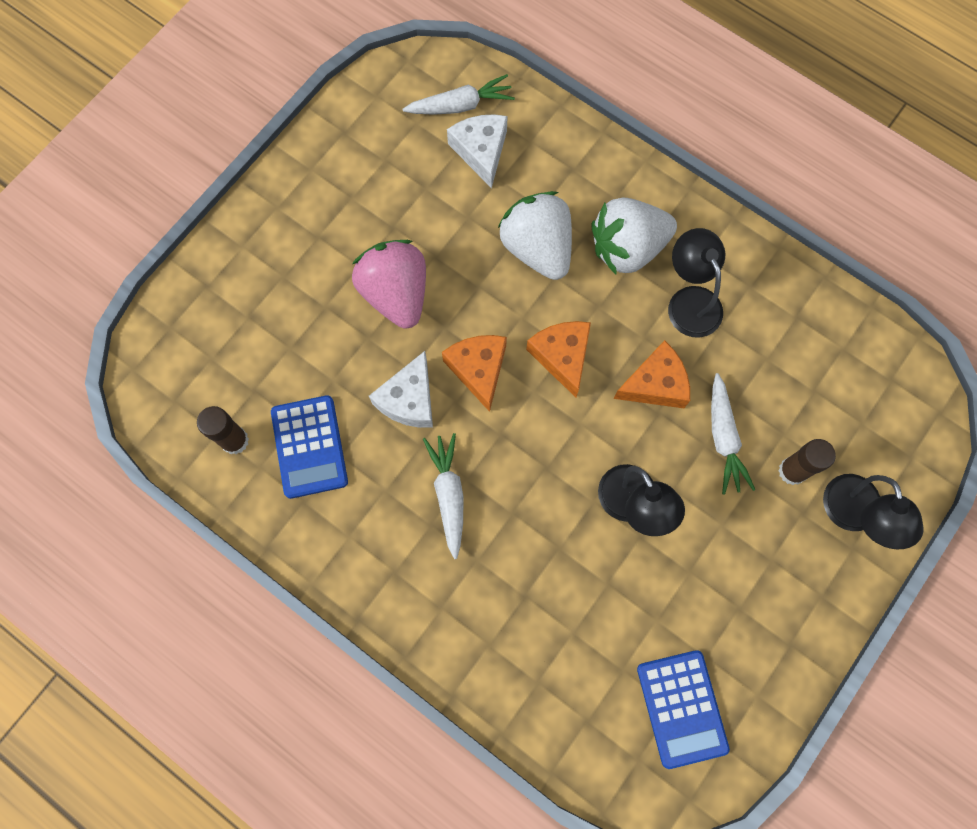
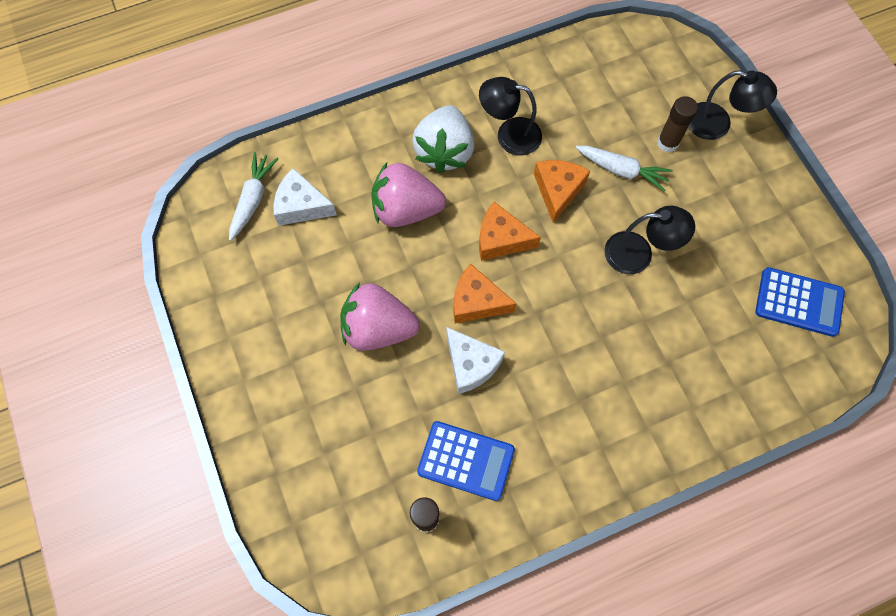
camera: 60 degrees left, 5 degrees down
(449, 495) = (563, 375): white carrot -> none
(537, 248) = (406, 210): white strawberry -> pink strawberry

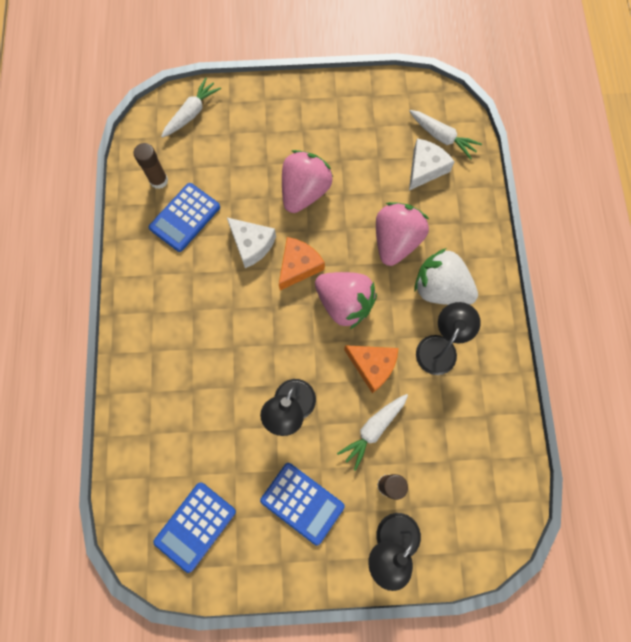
camera: 110 degrees right, 5 degrees up
(309, 518) = (191, 113): none -> white carrot
(471, 364) = (251, 245): white cheese -> white cheese turned 120 degrees counterclockwise
(501, 239) = (344, 303): orange cheese -> pink strawberry
(723, 211) = (302, 503): none -> blue calculator

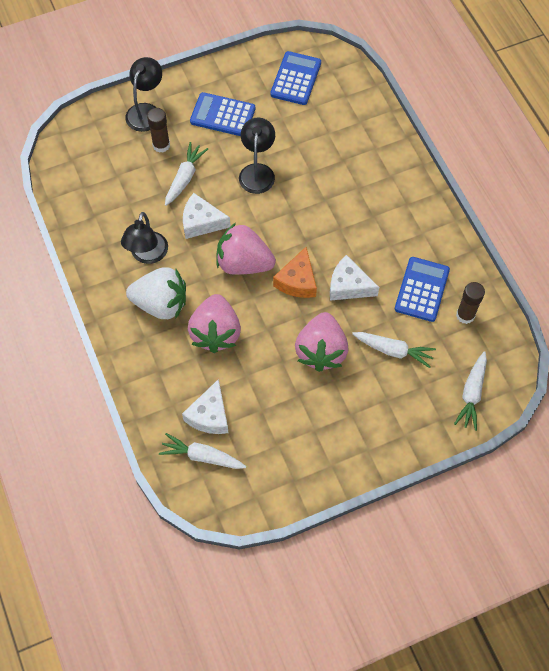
camera: 160 degrees right, 10 degrees down
(240, 170) = (393, 350): none -> white carrot
(372, 366) = (201, 222): orange cheese -> white cheese

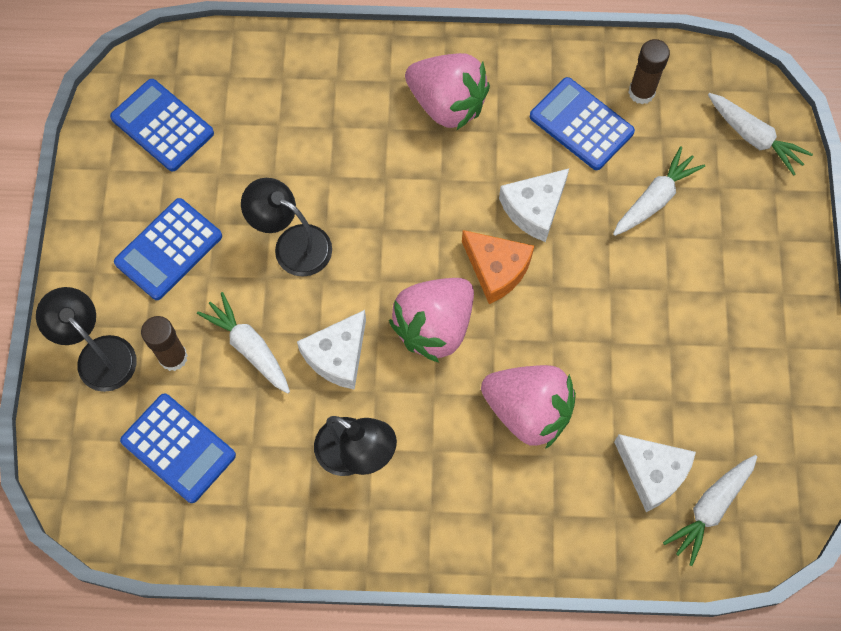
camera: 65 degrees left, 5 degrees up
(111, 170) = (178, 448): none -> blue calculator
(161, 304) = (446, 468): white strawberry -> none
(321, 351) = (617, 287): pink strawberry -> pink strawberry (447, 104)

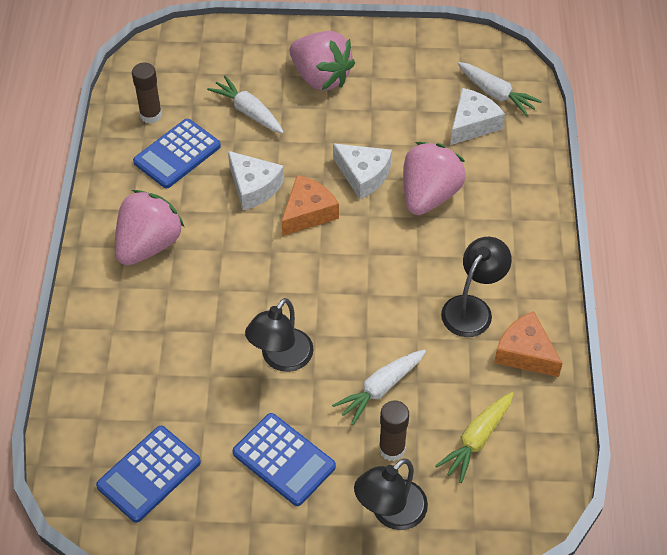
camera: 90 degrees left, 15 degrees down
(178, 448) = (476, 439): blue calculator -> yellow carrot
(290, 512) = (525, 353): none -> orange cheese
(337, 355) = (386, 322): white cheese -> white cheese (363, 175)
(434, 327) = (359, 255): pink strawberry -> pink strawberry (321, 77)
(754, 137) = (198, 51): white carrot -> none

